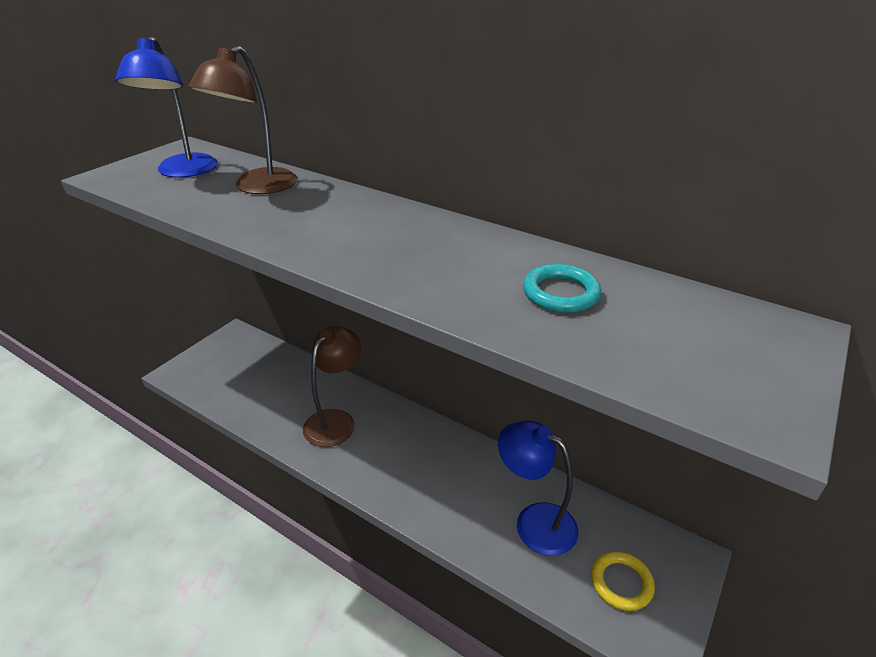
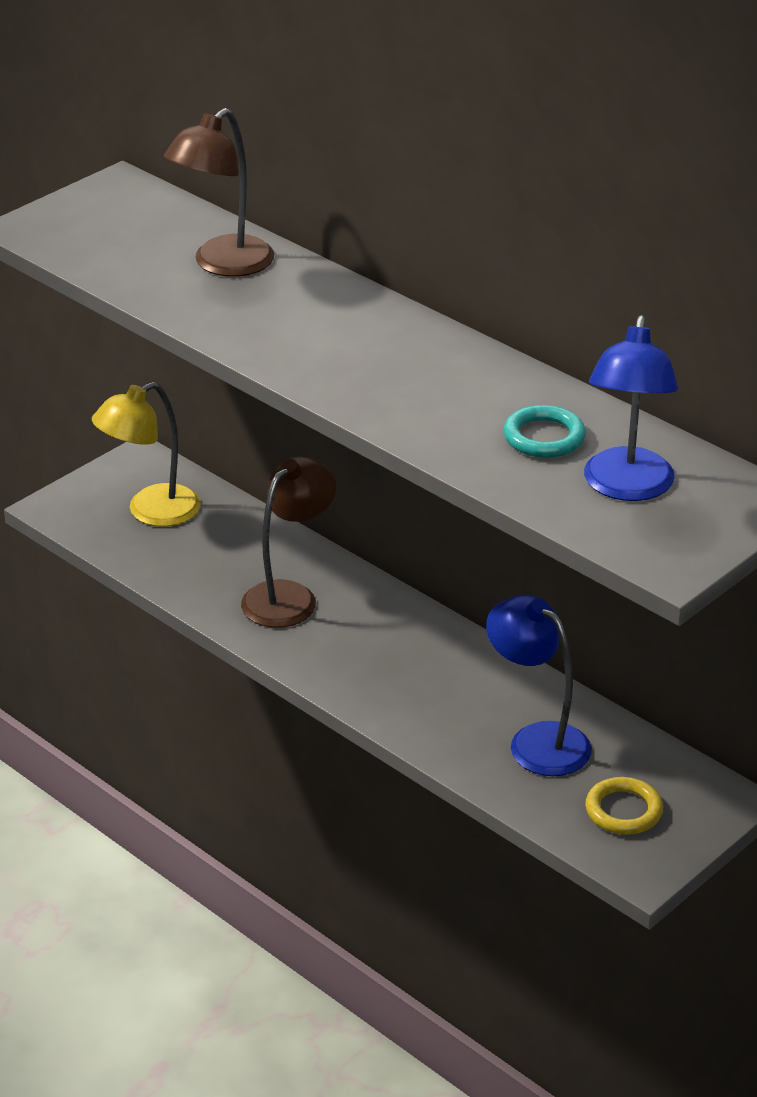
camera: 10 degrees right, 0 degrees up
(183, 172) = (125, 230): blue lamp -> blue lamp (626, 487)
(240, 369) = (151, 512): none -> yellow lamp

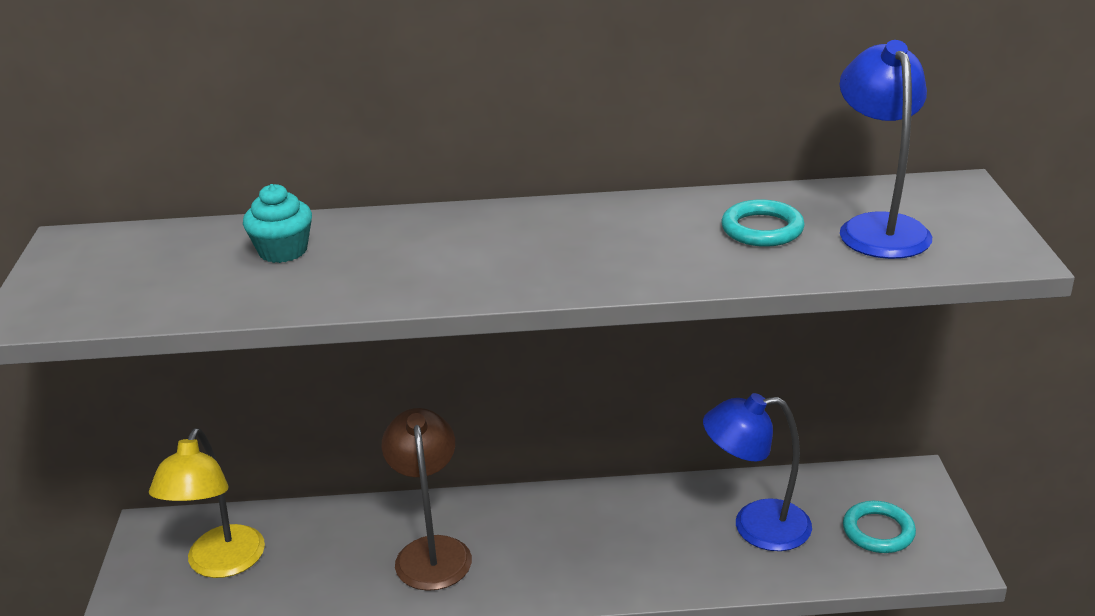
camera: 45 degrees left, 5 degrees down
(223, 265) = (283, 251): brown lamp -> turquoise cupcake
(623, 810) = (878, 531): yellow ring -> turquoise ring
(626, 487) = (878, 227): blue lamp -> blue lamp turned 150 degrees counterclockwise

